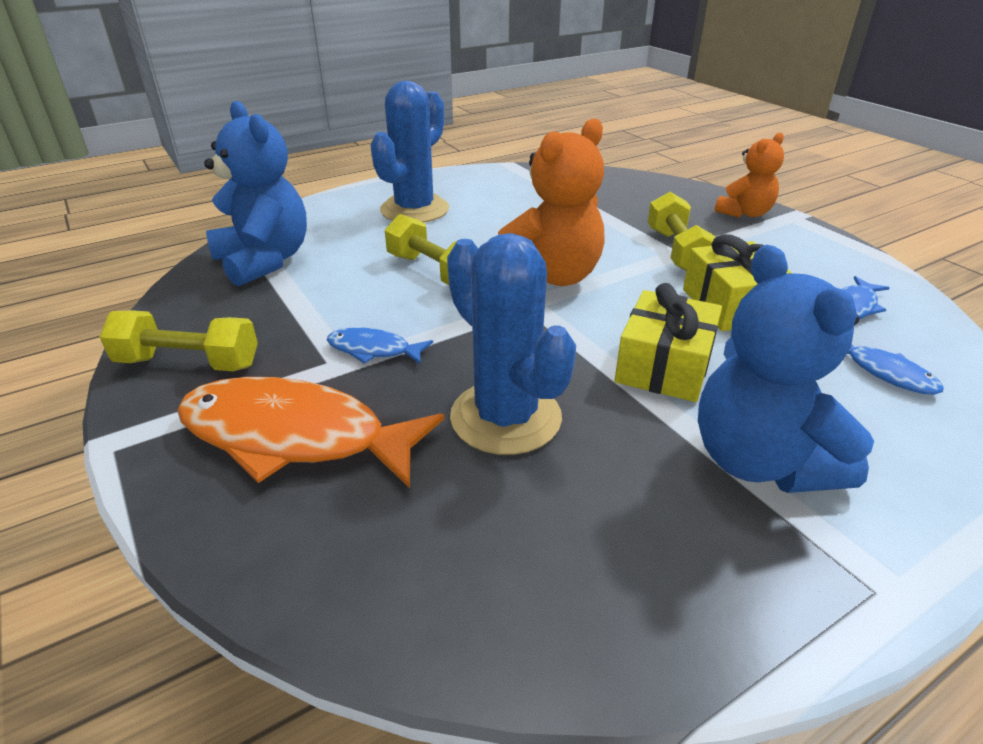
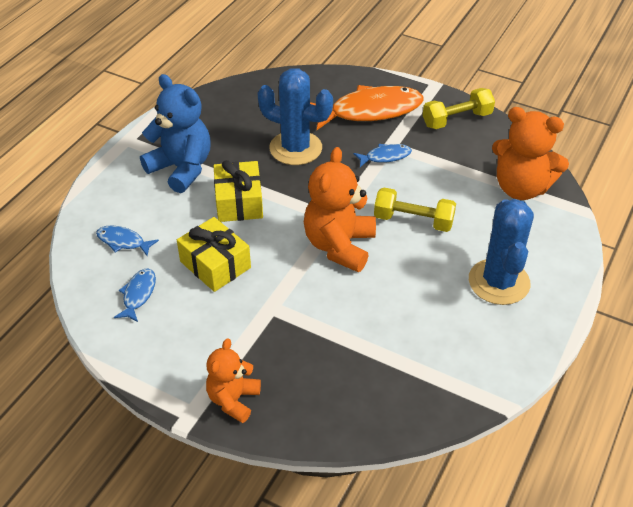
camera: 150 degrees right, 10 degrees up
(264, 261) = (521, 188): blue teddy bear -> orange teddy bear
(677, 251) = (270, 311): yellow dumbbell -> none

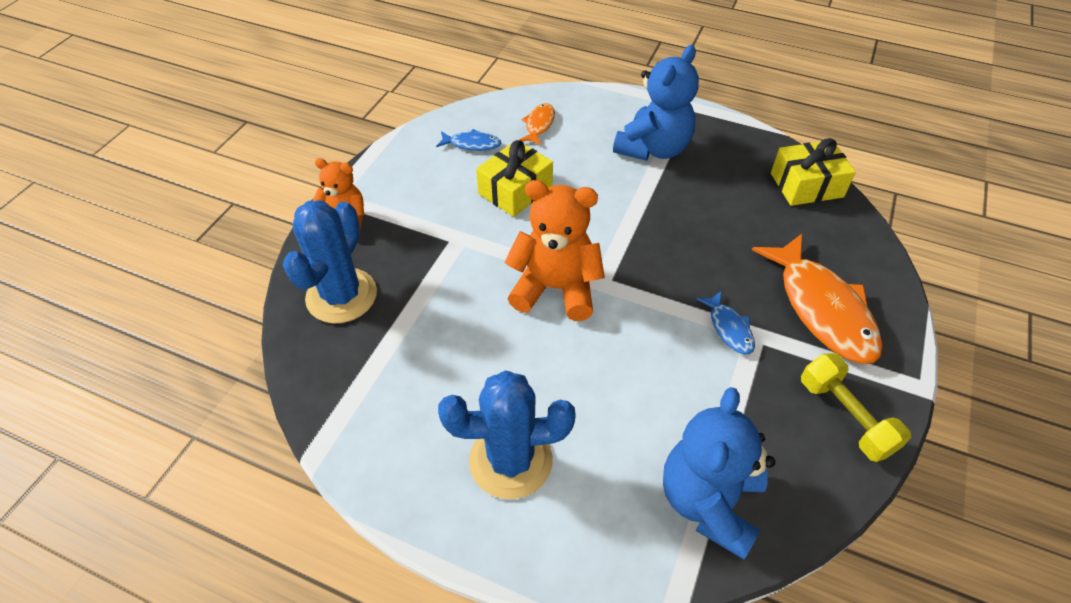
camera: 85 degrees right, 5 degrees up
(123, 241) = (539, 125): blue fish -> orange fish
(239, 202) = (611, 198): yellow gift -> yellow gift (806, 185)
(295, 148) = (717, 237): blue cactus -> blue cactus (341, 296)
(413, 221) = (611, 362): yellow dumbbell -> none
(521, 188) = (709, 502): orange teddy bear -> blue teddy bear

